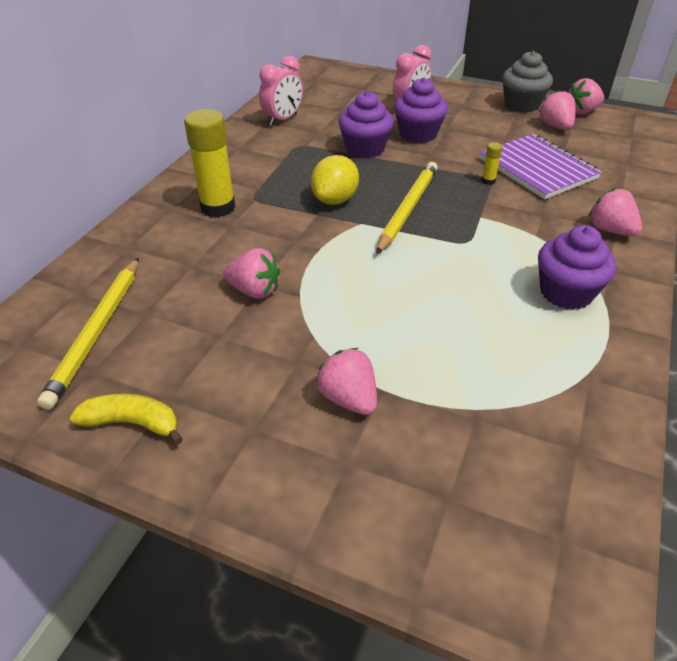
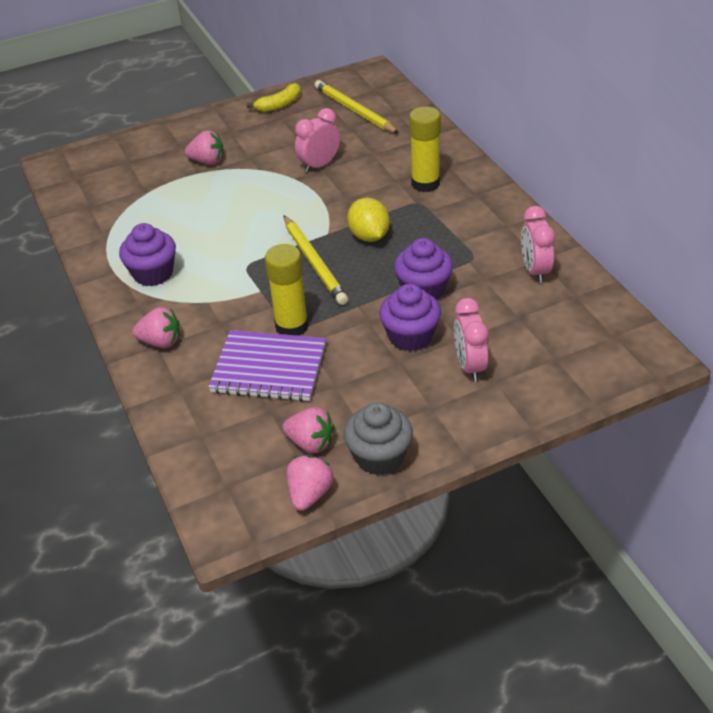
camera: 135 degrees right, 0 degrees up
(254, 290) = (319, 165): pink strawberry -> pink clock
(488, 181) = (292, 326): yellow glue stick -> yellow glue stick, size x2.33

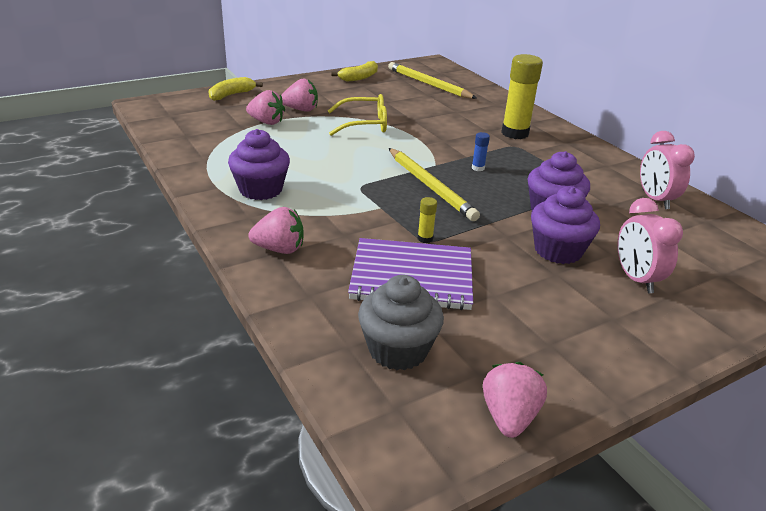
camera: 10 degrees left, 10 degrees down
(139, 143) = (231, 95): none -> yellow banana
(269, 179) = (365, 124): none -> yellow glasses
(292, 326) = (425, 238): yellow glue stick -> yellow glue stick, size x0.43
(310, 443) = (488, 355): pink strawberry -> pink strawberry (266, 122)
(319, 165) = (409, 117): pink clock -> none
(369, 236) = (478, 168): yellow lemon -> blue glue stick
(379, 457) = (579, 372): grey cupcake -> grey cupcake (398, 350)

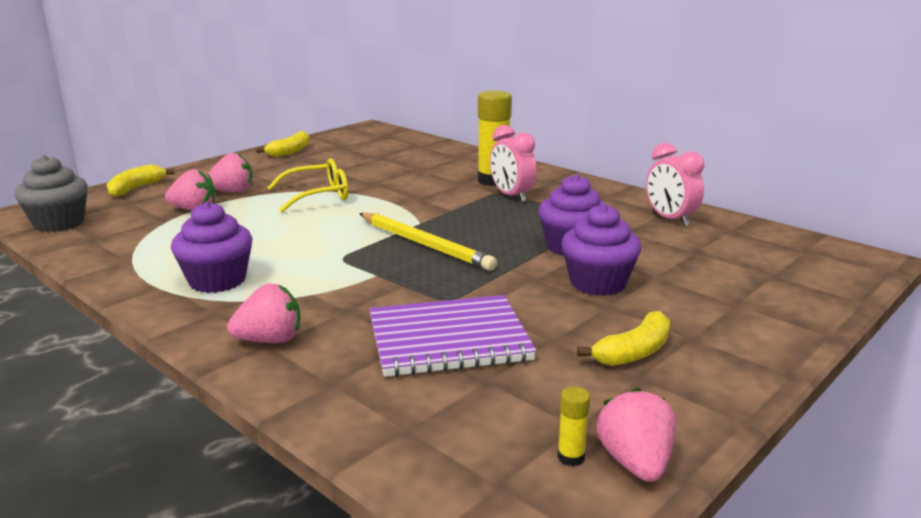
camera: 15 degrees left, 10 degrees down
(398, 350) = (470, 420): grey cupcake -> grey cupcake (59, 223)
(425, 238) = (444, 297): yellow glue stick -> yellow glue stick (571, 457)
(428, 84) = (374, 148): yellow pencil -> none
(478, 168) = (469, 219): blue glue stick -> none
(557, 321) = (634, 352): none -> yellow banana
(636, 279) = (693, 295): pink clock -> pink clock (511, 196)

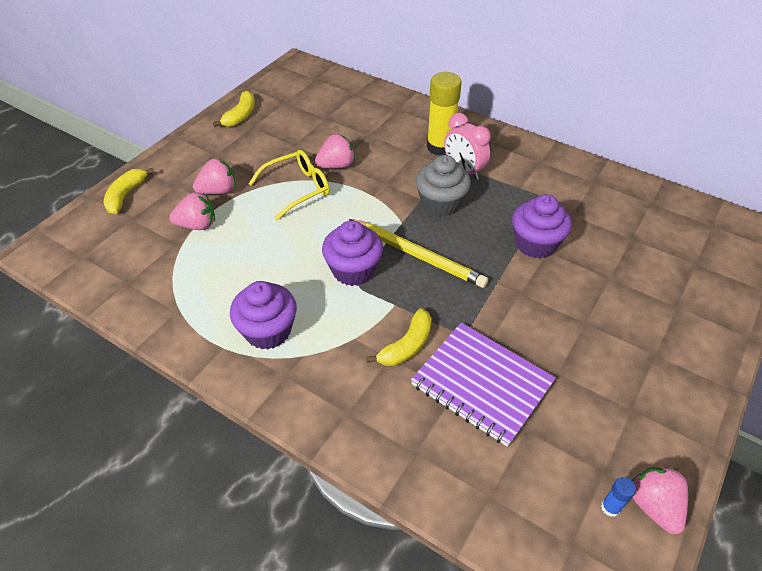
camera: 10 degrees left, 25 degrees up
(59, 223) = (84, 262): grey cupcake -> grey cupcake (441, 204)
(270, 340) = (347, 406): pink strawberry -> pink strawberry (336, 165)
(448, 339) = (482, 384): purple notebook -> purple notebook turned 60 degrees clockwise
(571, 457) = (610, 507): yellow glue stick -> blue glue stick
(597, 283) = (570, 293): purple cupcake -> purple cupcake (353, 270)
(634, 352) = (620, 379): yellow banana -> yellow banana (406, 346)
(670, 219) = (601, 192): pink clock -> none

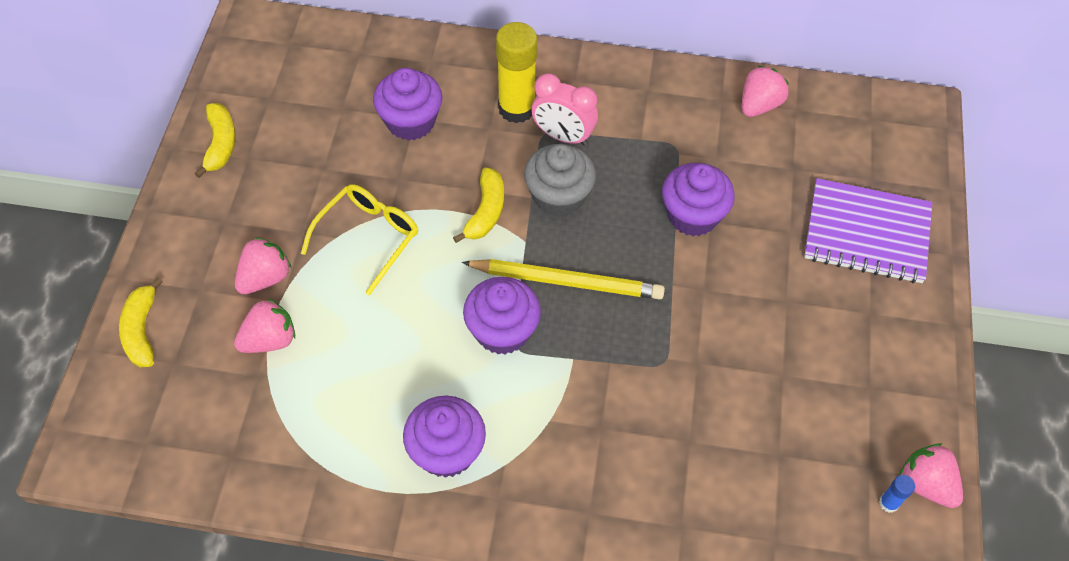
camera: 25 degrees left, 10 degrees up
(336, 165) = (399, 183): pink strawberry -> pink strawberry (759, 105)
(365, 136) = (410, 122): none -> purple cupcake
(406, 346) = (612, 406): yellow banana -> yellow banana (486, 212)
(482, 384) = (712, 420): purple notebook -> purple notebook (866, 233)

